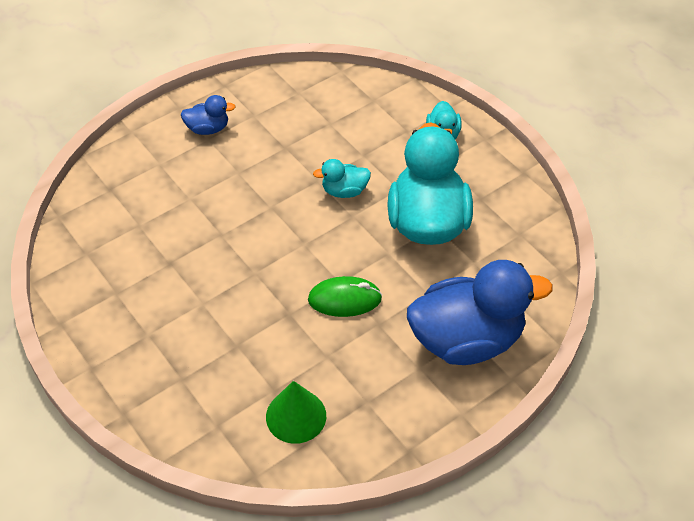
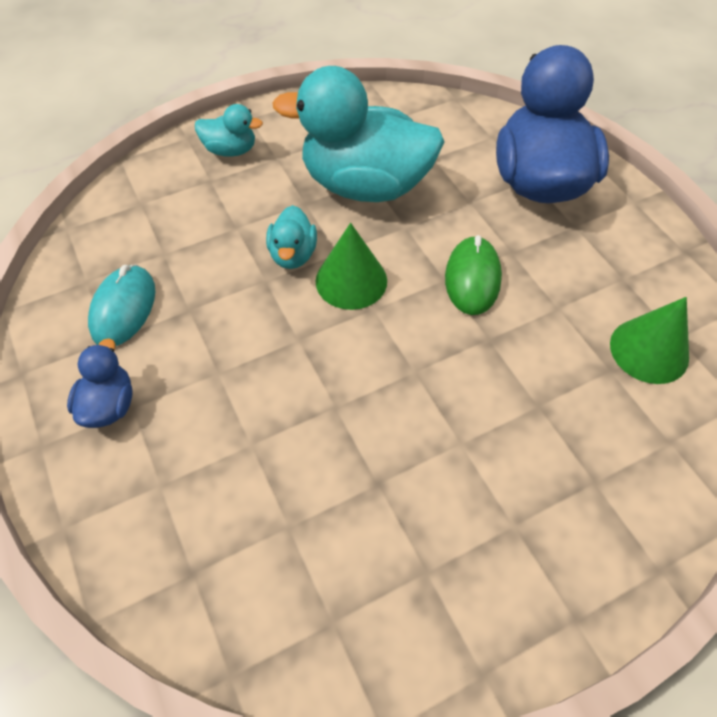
camera: 80 degrees left, 5 degrees up
(279, 116) = (123, 308): none -> turquoise mouse
(327, 227) = (351, 280): none -> green cone

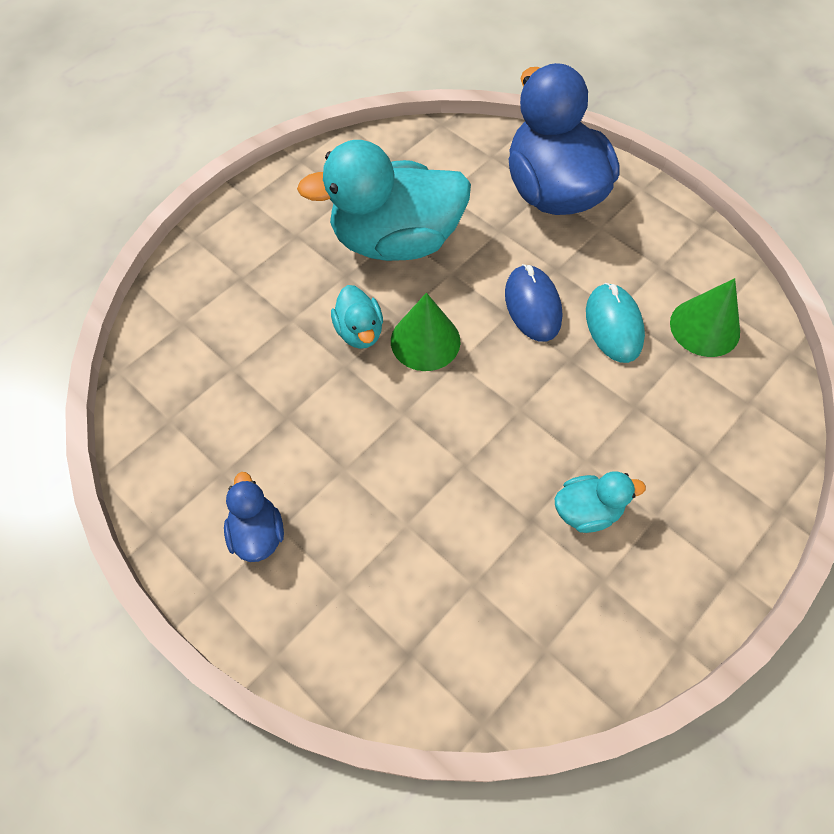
camera: 20 degrees left, 5 degrees up
(123, 308) = (222, 436): turquoise mouse -> turquoise mouse (613, 325)
(230, 150) = (246, 240): turquoise duck -> turquoise duck (587, 511)
(472, 278) = (532, 306): green mouse -> blue mouse

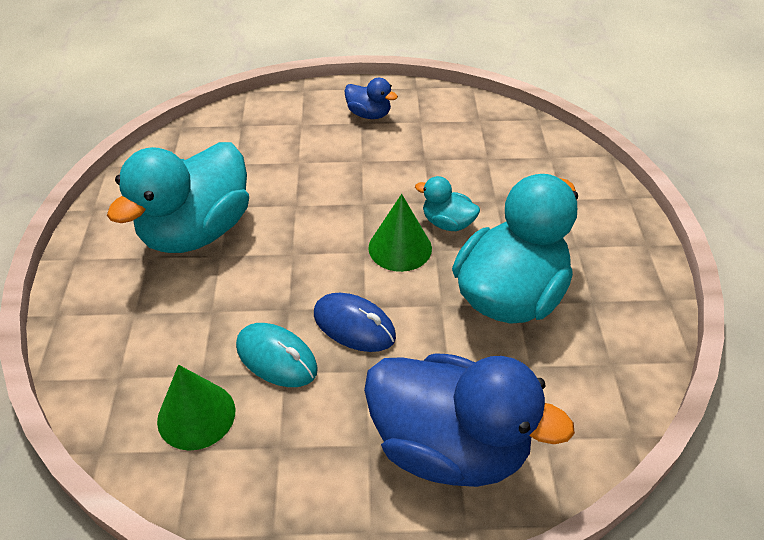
camera: 135 degrees right, 15 degrees down
(587, 511) = (197, 231): turquoise duck -> turquoise duck, size x2.21

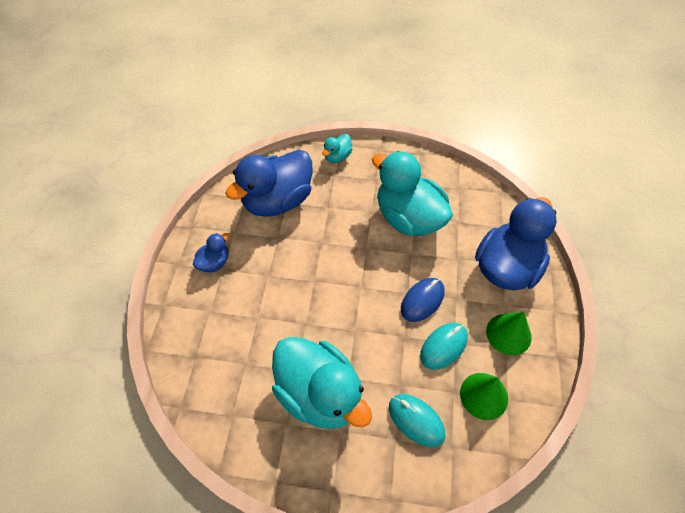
camera: 80 degrees left, 10 degrees up
(159, 332) = (416, 420): none -> turquoise mouse
(400, 248) = (361, 266): green cone -> green cone (508, 334)
(447, 223) = (344, 236): turquoise duck -> turquoise duck (337, 157)
(485, 149) = (278, 201): none -> blue duck

